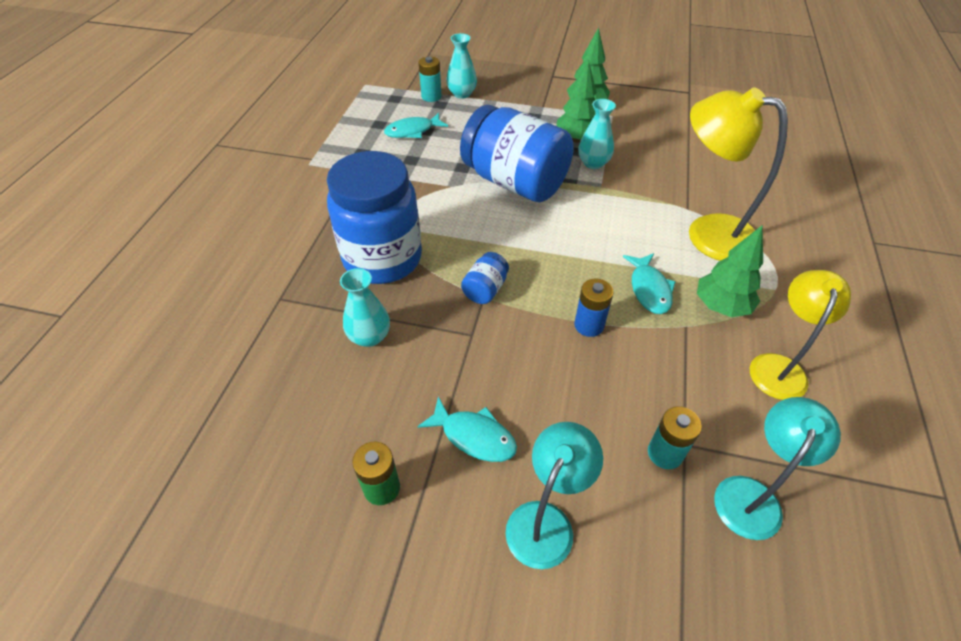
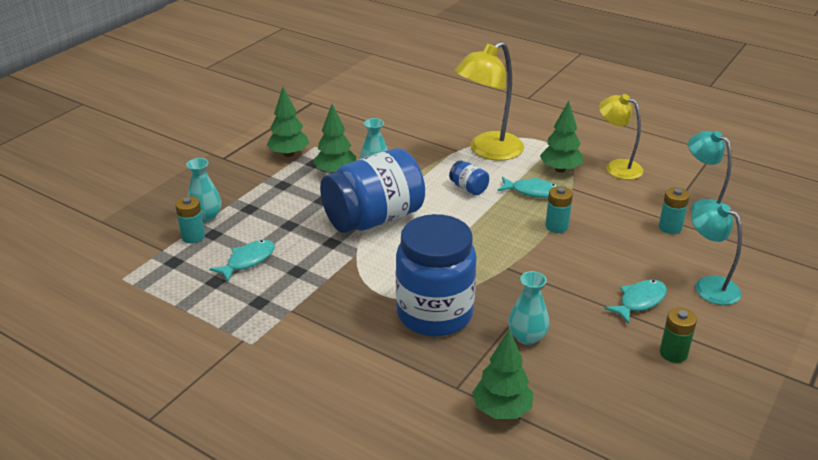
camera: 70 degrees left, 15 degrees down
(253, 338) = (501, 410): none -> green tree
(412, 131) = (248, 261): turquoise fish -> turquoise fish turned 135 degrees counterclockwise
(485, 289) = (499, 265): blue jar -> blue jar (468, 188)
(589, 325) = (556, 226): blue battery -> turquoise battery

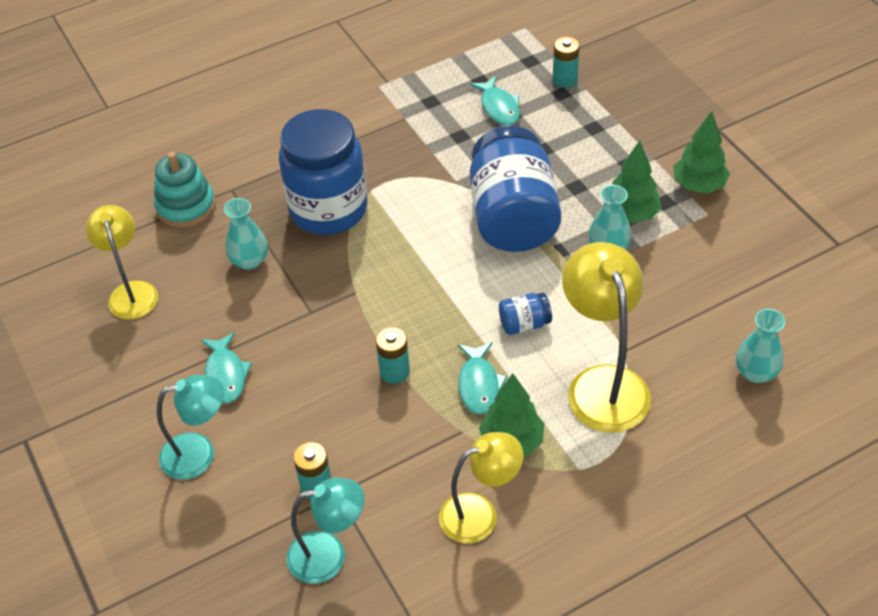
camera: 120 degrees right, 15 degrees up
(206, 216) = (597, 94): turquoise vase -> turquoise vase (756, 372)
(501, 410) = (186, 206): green tree -> turquoise stacking toy
(532, 191) = (479, 384): turquoise fish -> turquoise fish turned 45 degrees counterclockwise
(624, 397) = (131, 292): none -> yellow lamp
(673, 353) = (144, 358): green battery -> none

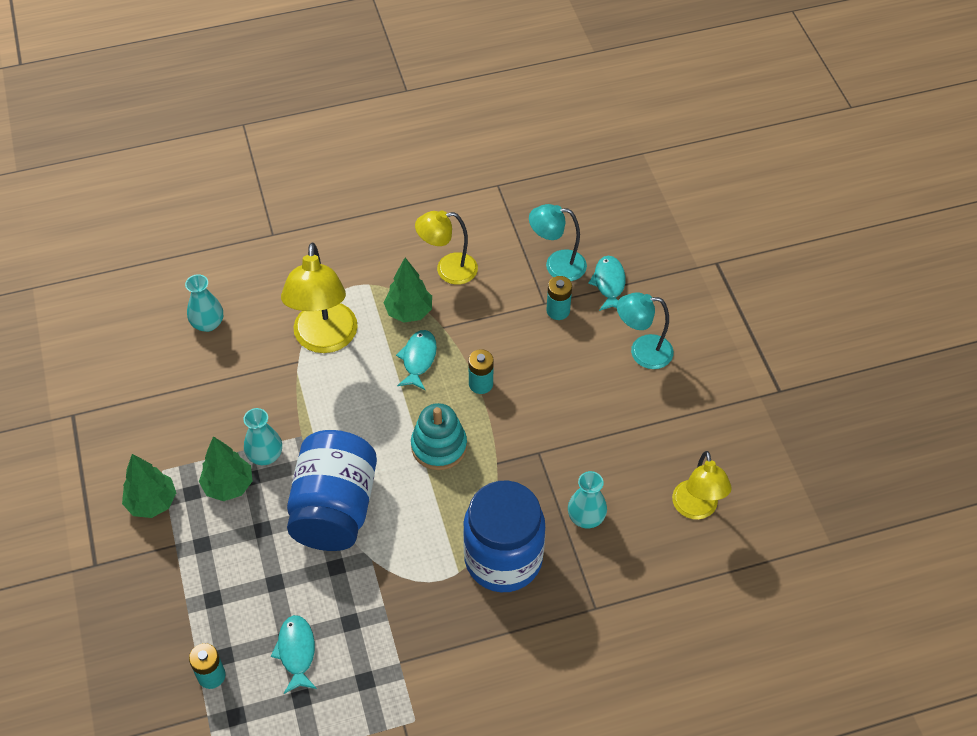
camera: 170 degrees left, 5 degrees up
(186, 206) = (642, 597): turquoise stacking toy -> turquoise stacking toy (439, 446)
(226, 375) = (617, 411): turquoise fish -> turquoise fish (609, 283)
(524, 324) = (364, 401): blue jar -> none

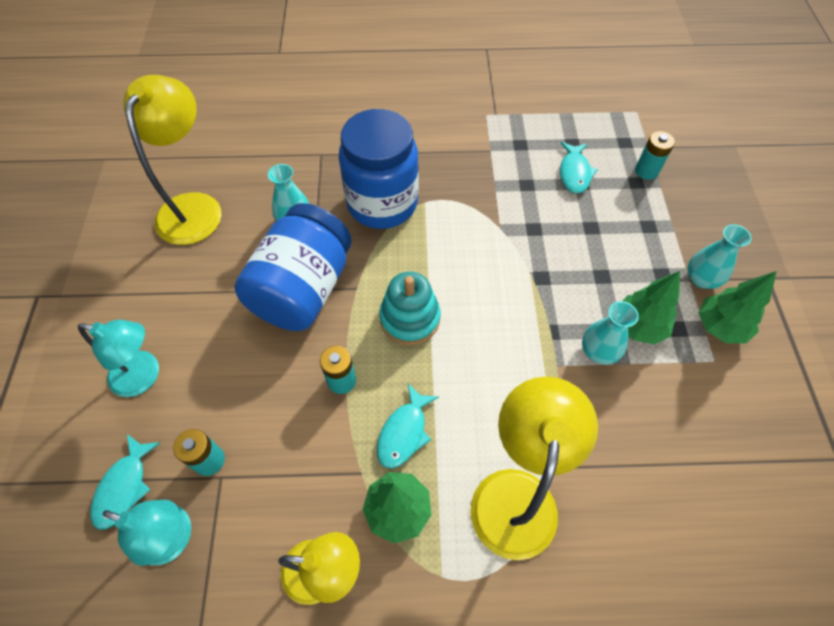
camera: 165 degrees left, 5 degrees up
(208, 323) = (677, 564): turquoise vase -> turquoise vase (701, 279)
(334, 508) = (529, 280): blue jar -> blue jar (303, 289)
(696, 509) = (194, 207): yellow lamp -> yellow lamp, size x1.53

